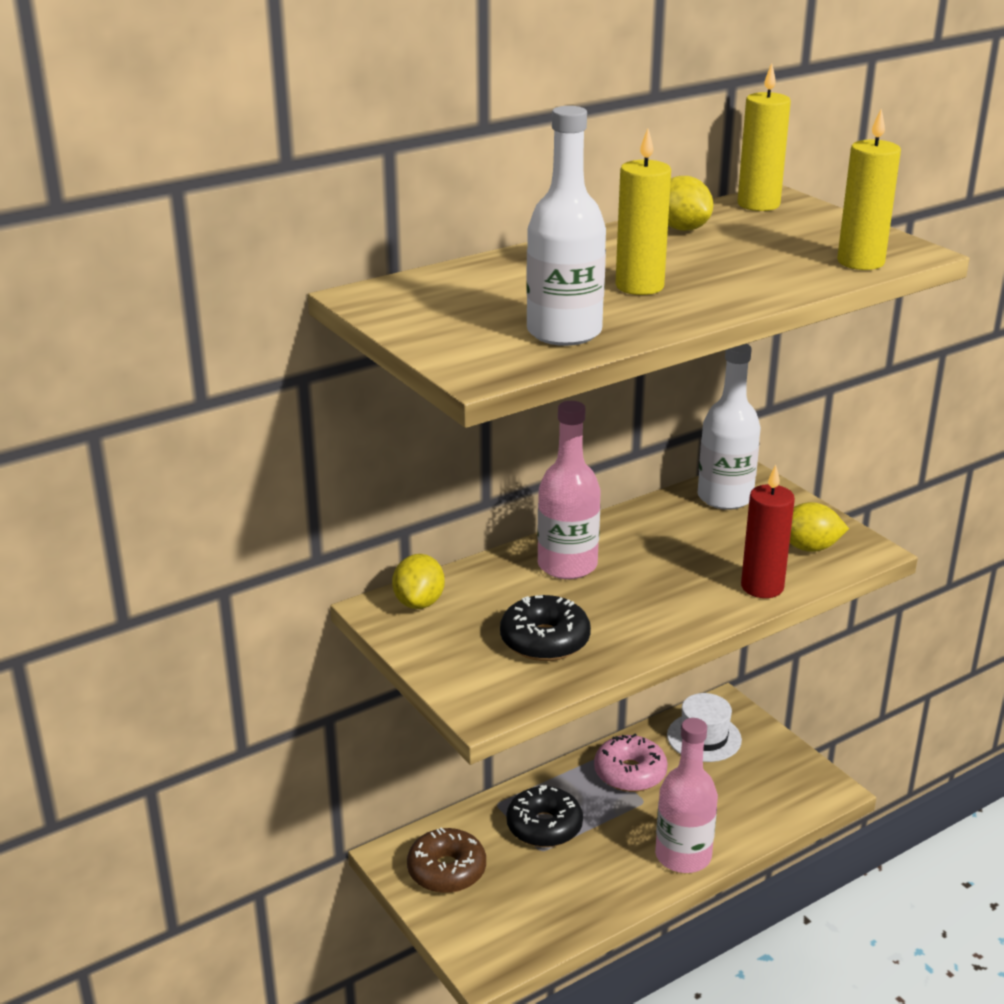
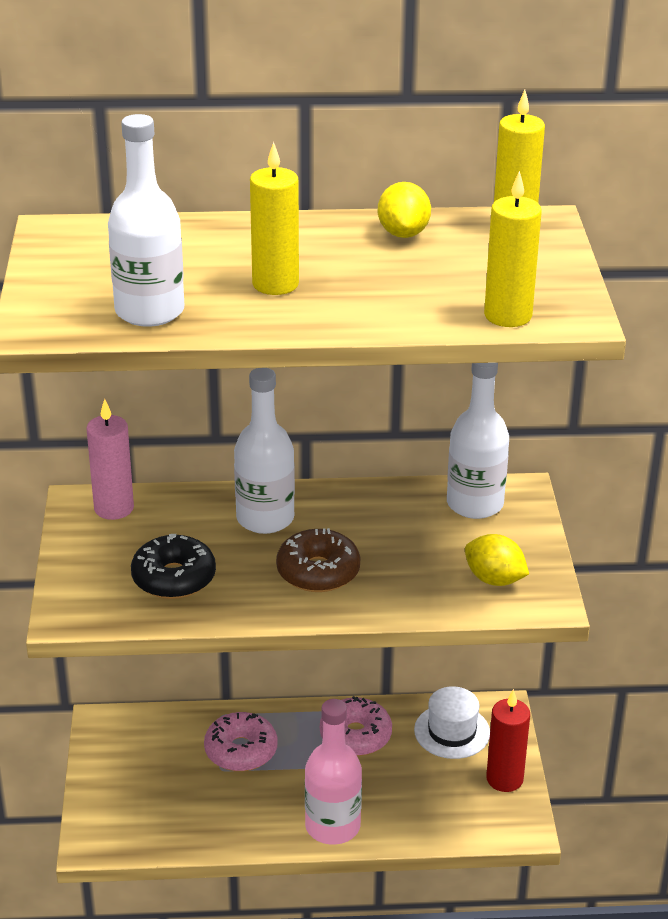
camera: 30 degrees right, 5 degrees up
(419, 602) = (114, 508): yellow lemon -> pink candle
(446, 870) = (132, 753): brown donut -> brown donut (318, 572)
(544, 826) = (241, 751): black donut -> pink donut
(567, 565) = (265, 518): pink bottle -> white bottle
(762, 587) = (407, 600): red candle -> red candle (504, 779)

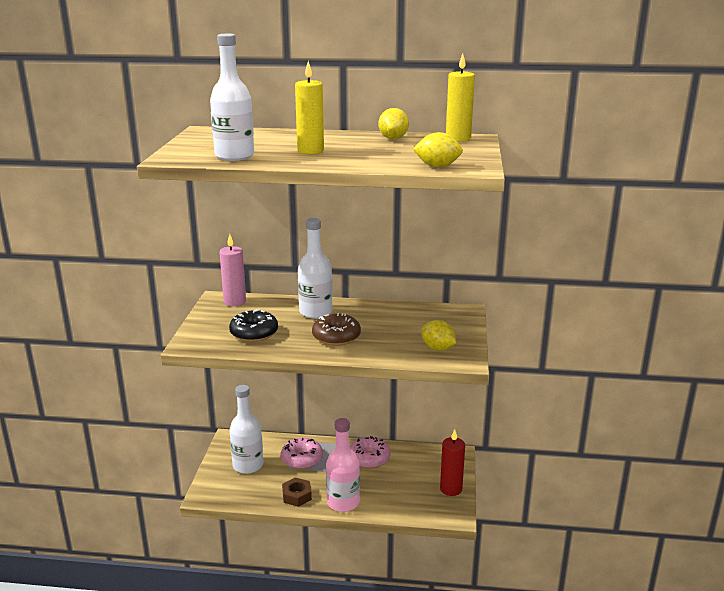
camera: 10 degrees right, 10 degrees down
(251, 823) = (297, 496): none -> brown nut
(452, 731) = (425, 462): white hat -> none
(475, 504) = (437, 314): white bottle -> white bottle (248, 465)
(508, 316) = (437, 166): yellow candle -> yellow lemon

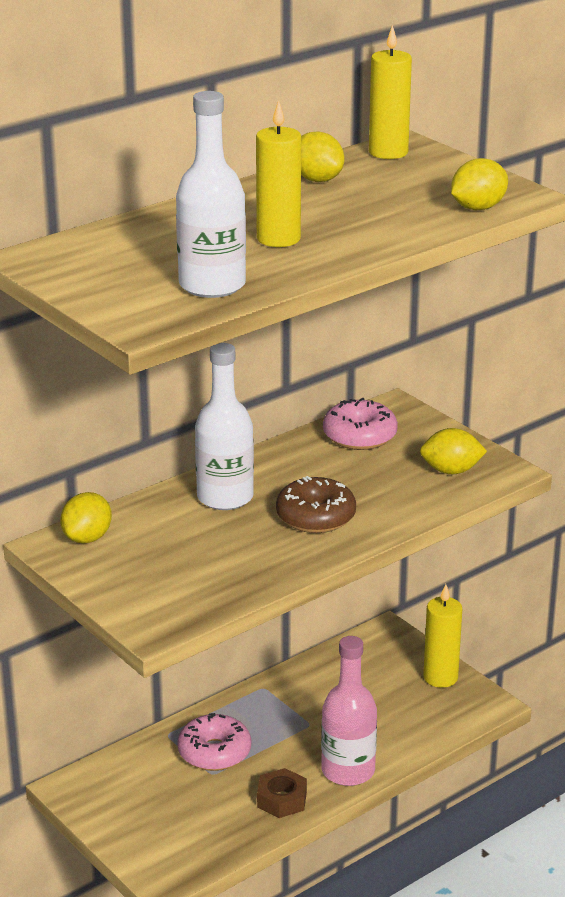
camera: 45 degrees left, 5 degrees up
(234, 302) = (87, 538): pink candle -> yellow lemon
(248, 465) = (156, 804): white bottle -> none
(254, 333) = (207, 566): black donut -> none
(369, 458) = (295, 699): pink donut -> pink donut (359, 436)
(451, 489) = (440, 677): red candle -> yellow candle

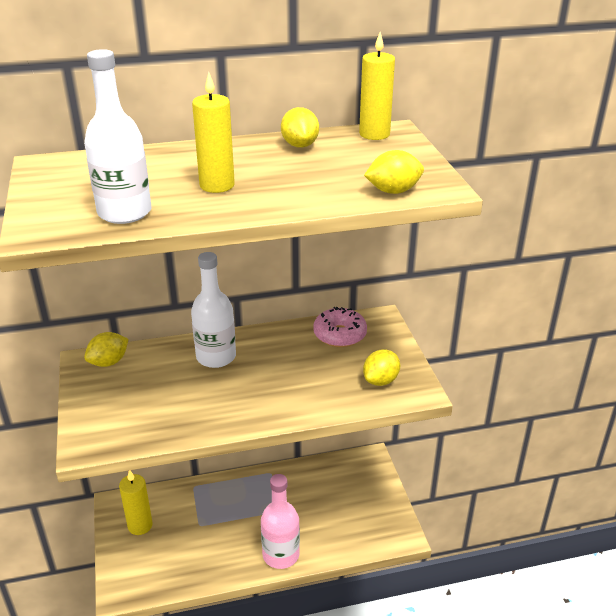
camera: 25 degrees right, 5 degrees up
(214, 752) = (211, 510): pink donut -> none
(282, 799) = (226, 561): brown nut -> none
(315, 517) = (260, 390): brown donut -> none
(440, 677) = (384, 504): yellow candle -> yellow candle (140, 525)
(451, 471) = (380, 380): yellow lemon -> yellow lemon turned 75 degrees counterclockwise

